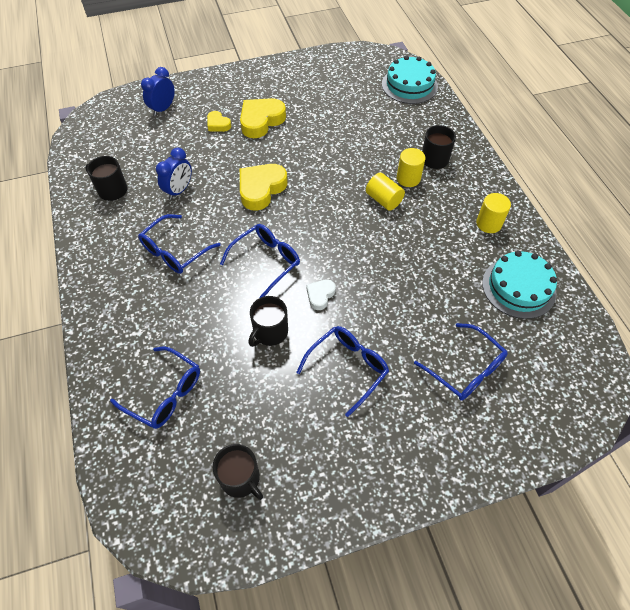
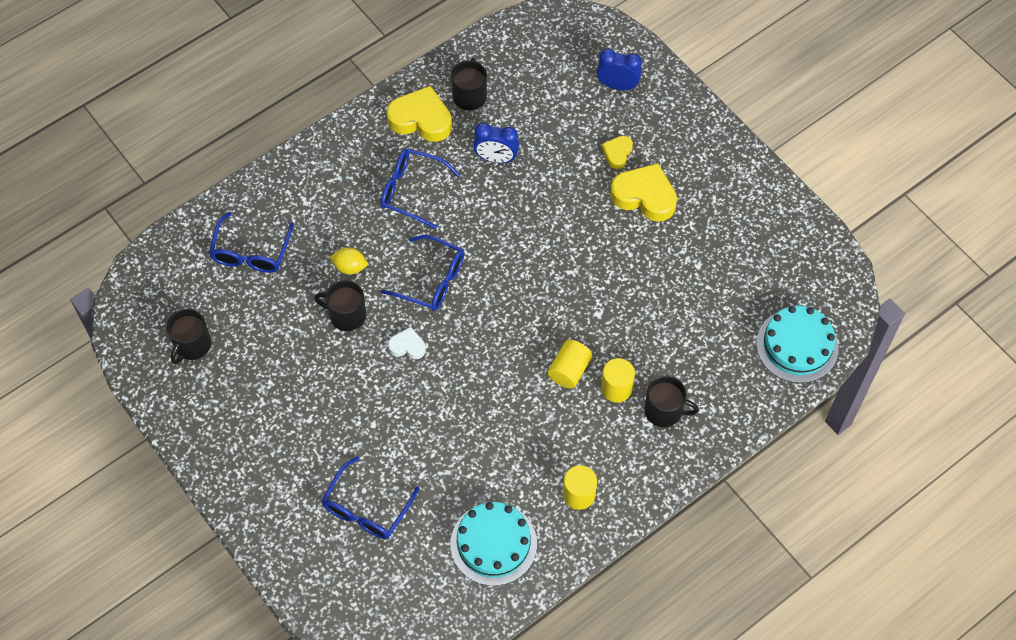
camera: 70 degrees right, 5 degrees up
(223, 316) = (350, 267): none -> yellow lemon
(261, 189) = (532, 238): yellow heart -> yellow heart (421, 119)
(348, 367) = (331, 398): blue glasses -> none

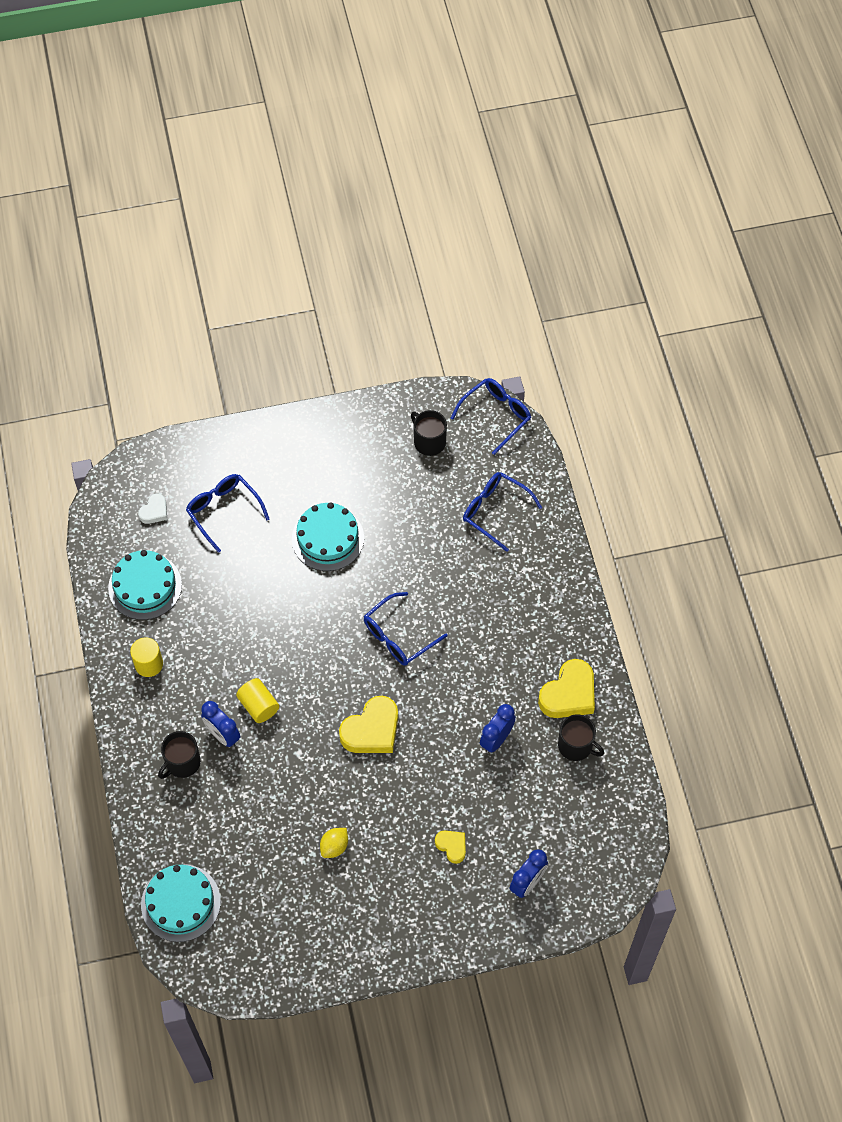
camera: 115 degrees right, 0 degrees up
(346, 315) = (399, 559): black mug -> none
(350, 267) = (443, 579): yellow lemon -> yellow lemon (334, 847)
(352, 391) = (328, 538): none -> turquoise cake
(407, 346) = (346, 593): white heart -> white heart (154, 511)
(411, 191) = (496, 656): blue glasses -> blue glasses (496, 415)
(616, 388) = (222, 735): yellow cylinder -> blue clock
(644, 196) = (394, 848): yellow heart -> yellow heart (372, 730)

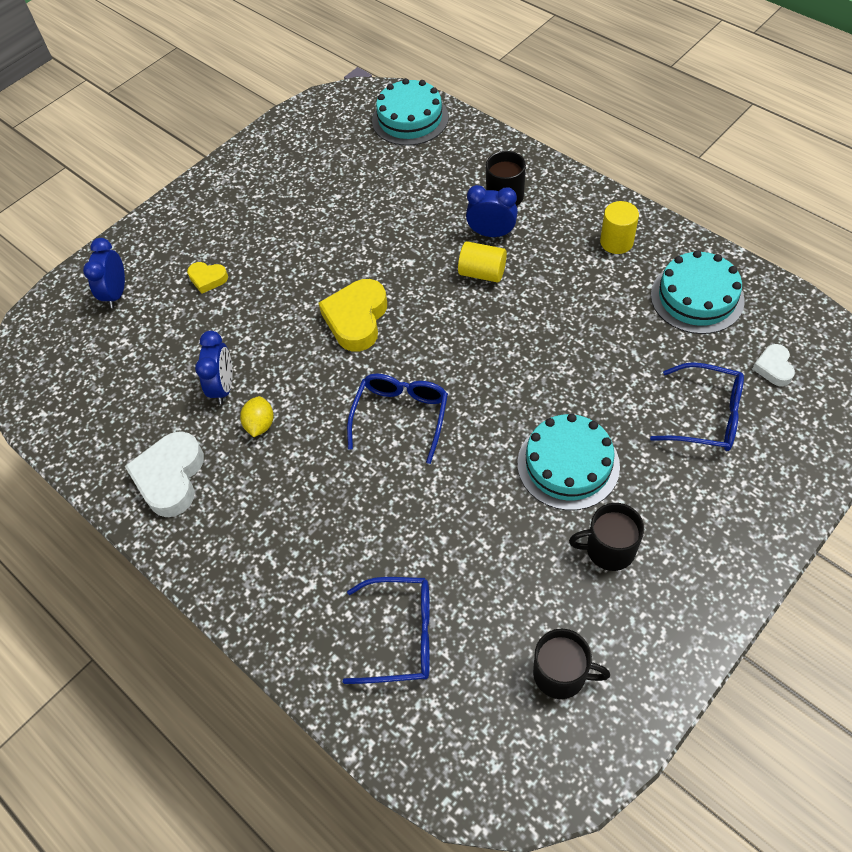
camera: 150 degrees right, 5 degrees down
(334, 847) = (316, 219): yellow lemon -> yellow lemon (260, 424)
(496, 415) = (505, 787): blue glasses -> none
(569, 694) = (170, 478): yellow heart -> white heart
(576, 746) = (133, 432): black mug -> black mug (609, 549)

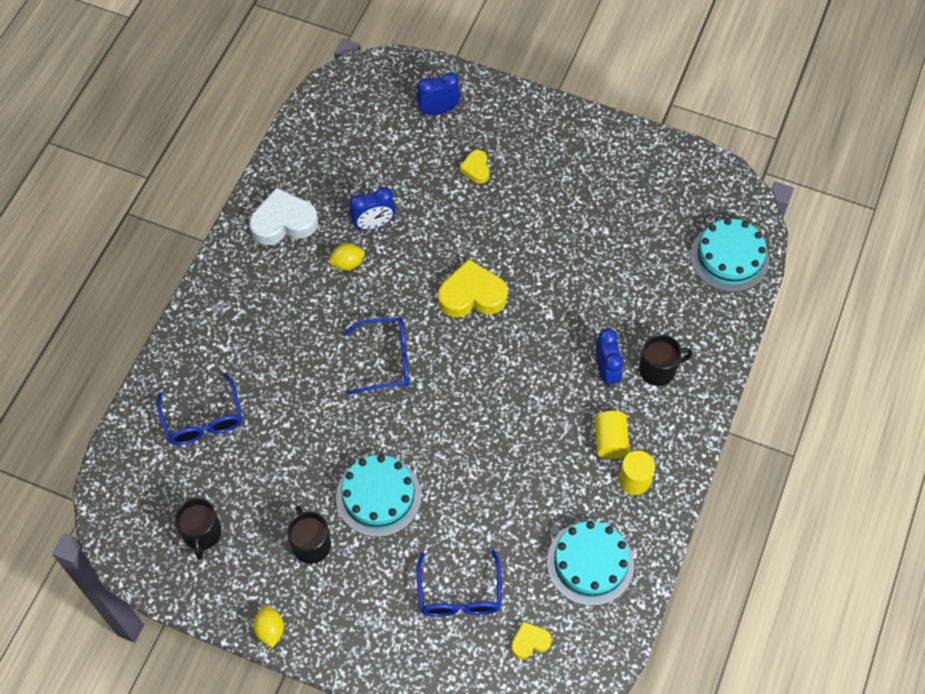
camera: 65 degrees right, 5 degrees up
(482, 273) = (556, 377): yellow cylinder -> yellow cylinder (610, 441)
(711, 622) = (270, 630): none -> yellow lemon
(773, 368) = (530, 642): white heart -> yellow heart

